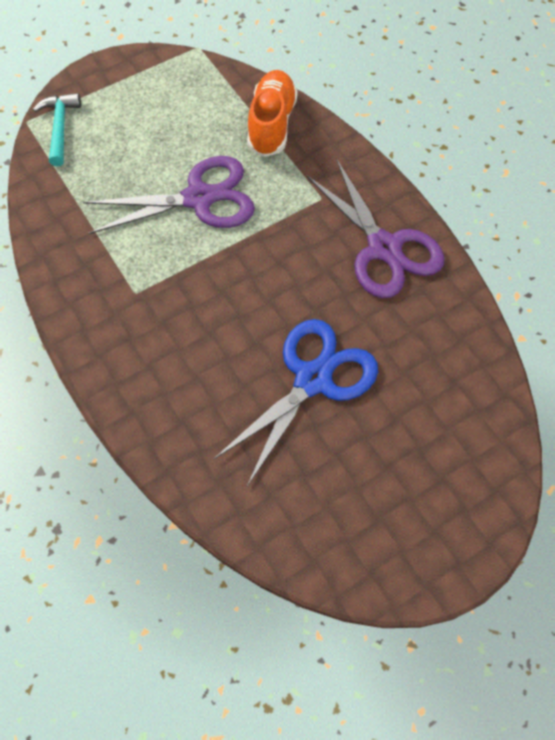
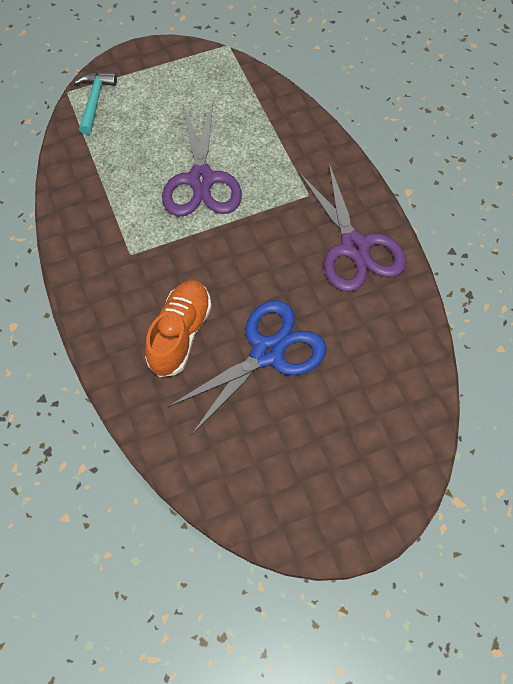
camera: 10 degrees right, 0 degrees up
(199, 198) = (201, 180): purple scissors -> purple scissors turned 90 degrees clockwise
(271, 124) = (278, 123): orange shoe -> orange shoe (180, 334)

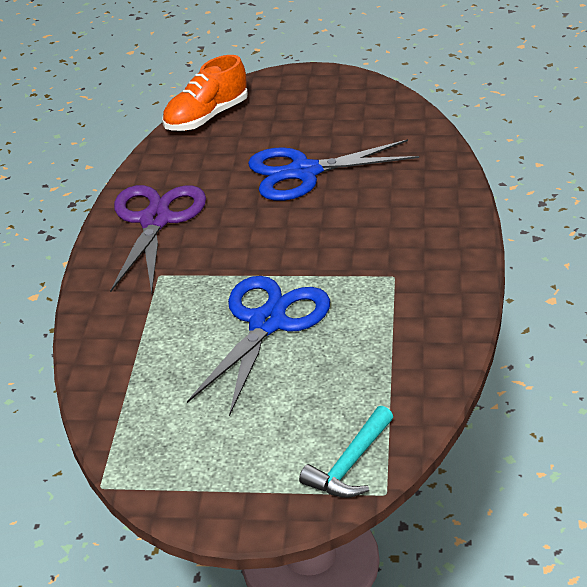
camera: 150 degrees left, 25 degrees down
(180, 334) = (378, 203): orange shoe -> orange shoe (206, 117)
(201, 180) = (267, 323): purple scissors -> blue scissors

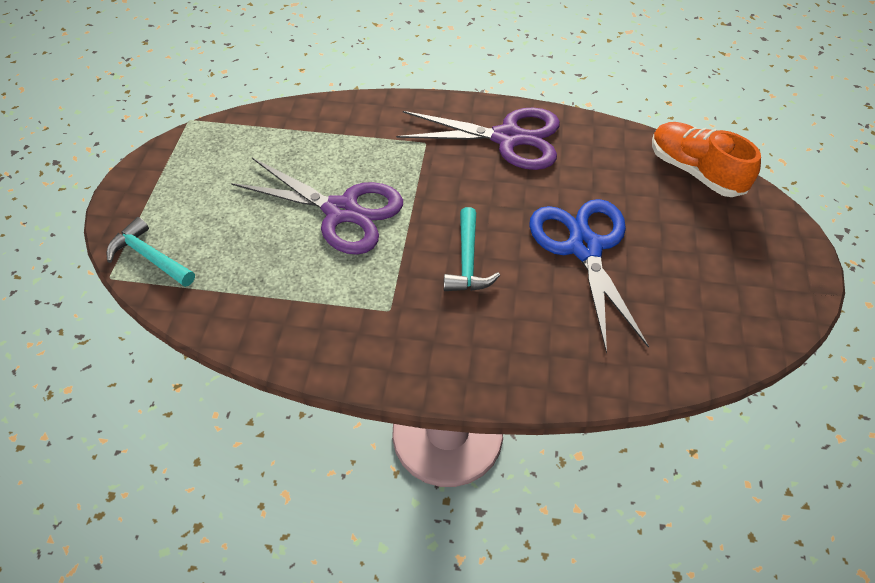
camera: 90 degrees right, 15 degrees up
(267, 323) = (341, 211): blue scissors -> purple scissors
(328, 235) = (467, 261): none -> turquoise hammer

